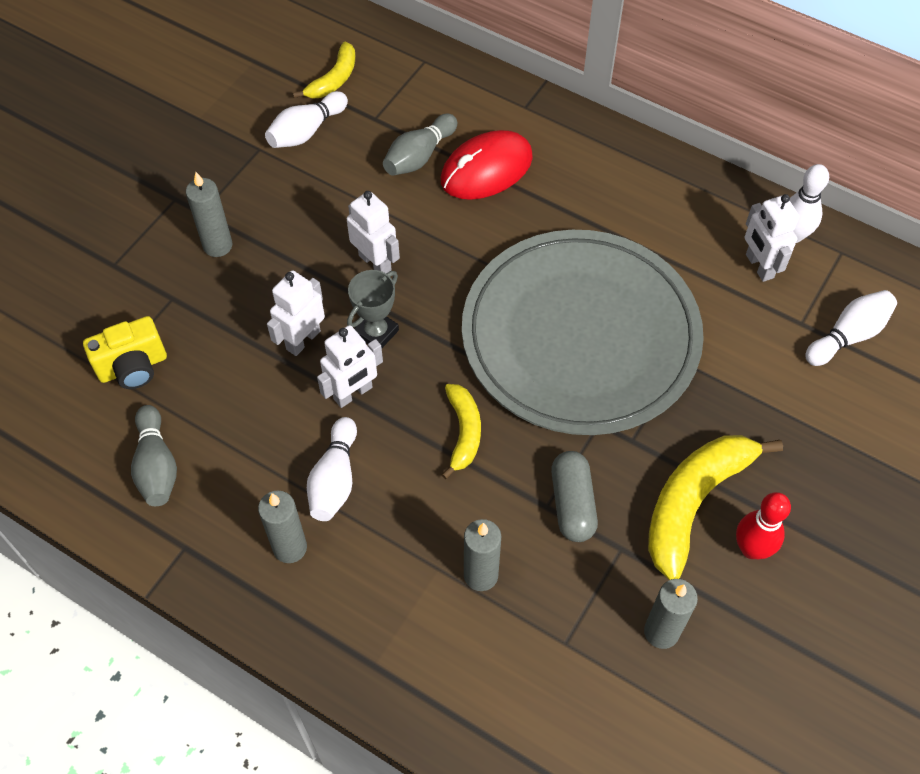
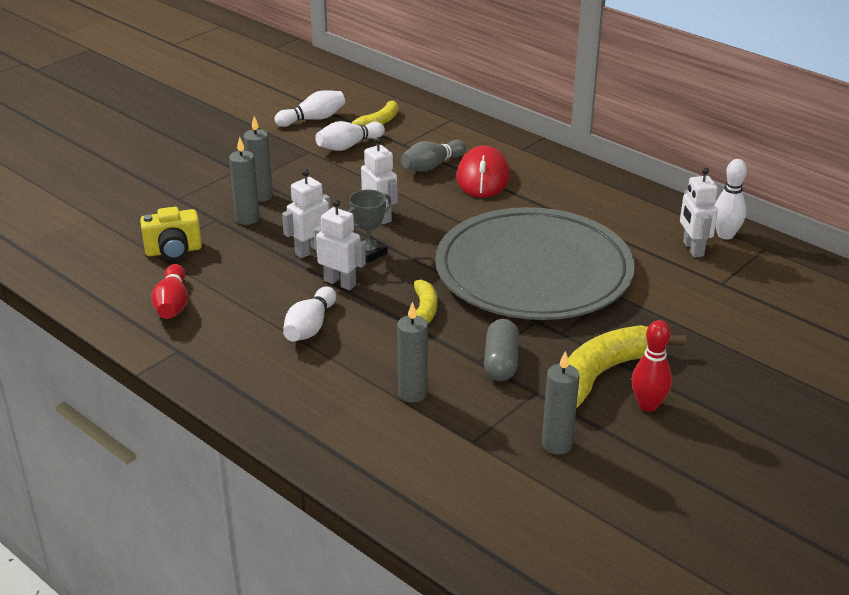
camera: 10 degrees right, 25 degrees down
(156, 466) = (172, 304): grey bowling pin -> red bowling pin
(290, 548) = (261, 360): grey candle -> grey candle (247, 219)
(353, 393) = (340, 283): white robot -> white robot turned 120 degrees counterclockwise
(486, 169) = (483, 177): red mouse -> red mouse turned 60 degrees counterclockwise
(848, 336) = (760, 294): white bowling pin -> white bowling pin (313, 119)

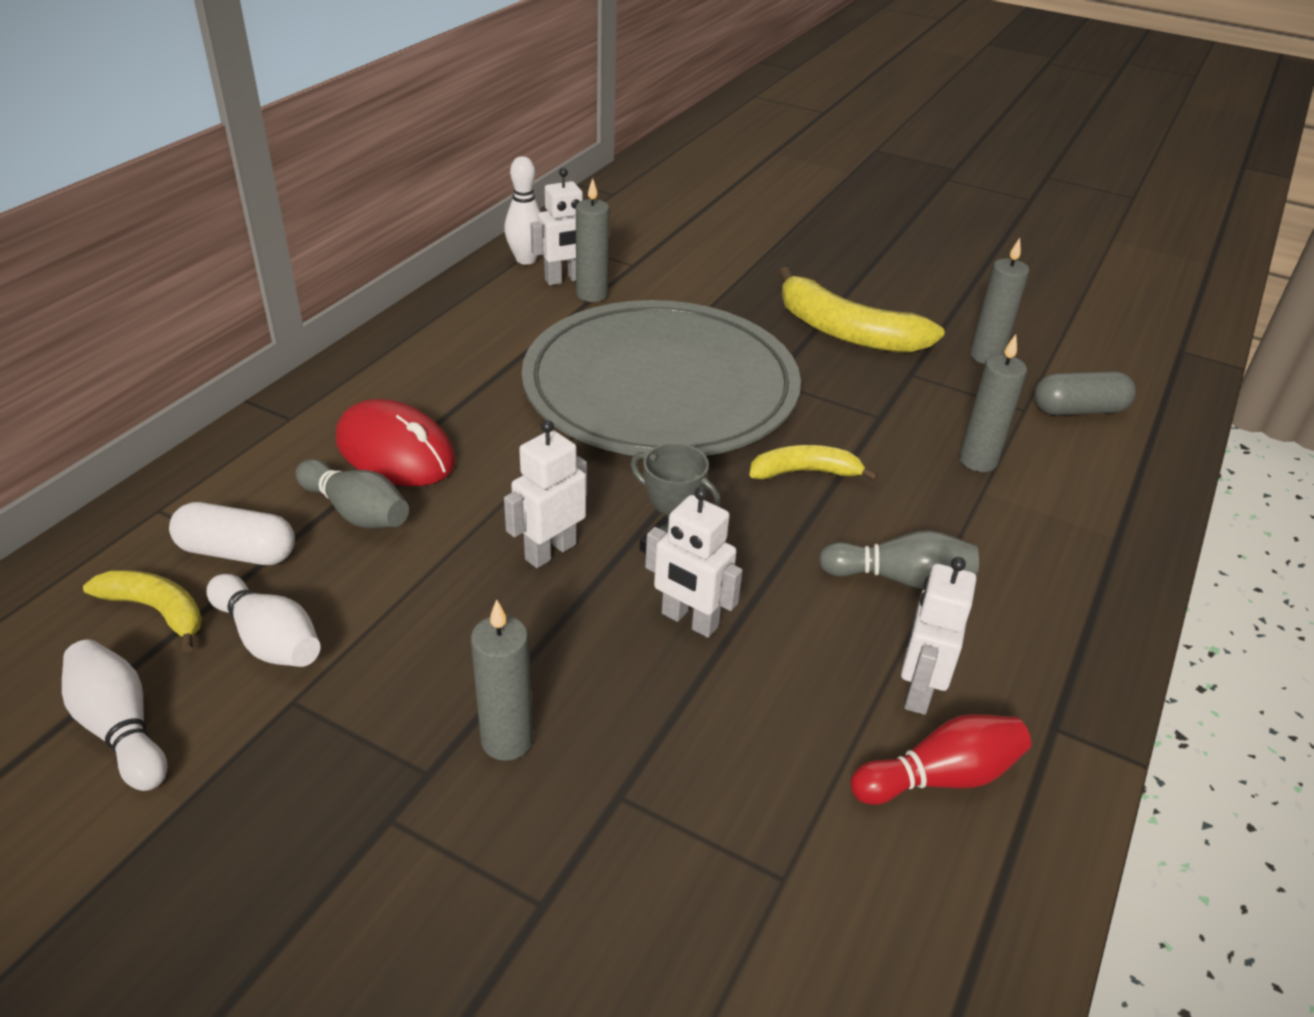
camera: 105 degrees left, 5 degrees up
(173, 251) = (767, 836): yellow camera -> none
(247, 219) = (605, 740): grey candle -> grey candle (592, 294)
(310, 327) = (900, 578): white bowling pin -> grey bowling pin
(340, 283) = (769, 566): white robot -> white robot (918, 690)
(411, 138) = (237, 552): none -> white capsule
(483, 177) = (395, 451): red mouse -> red mouse turned 45 degrees clockwise
(501, 362) = (872, 400): grey capsule -> grey capsule (1078, 410)
(648, 405) = (883, 307): red bowling pin -> none

